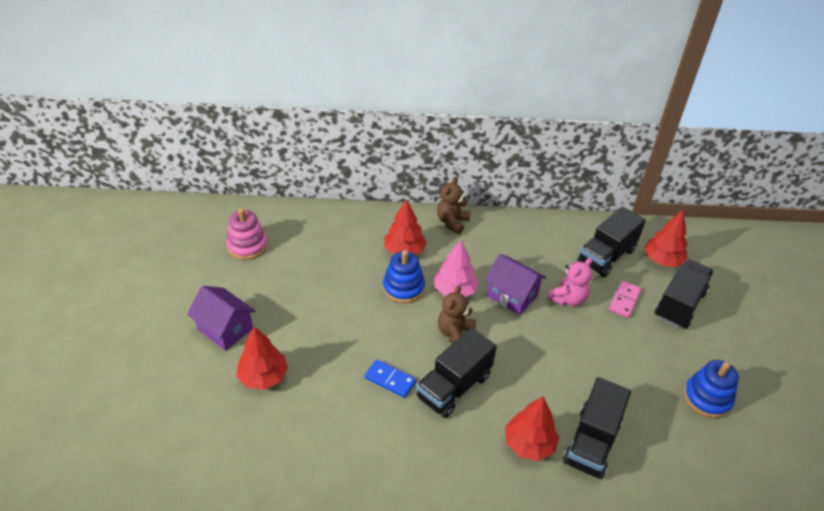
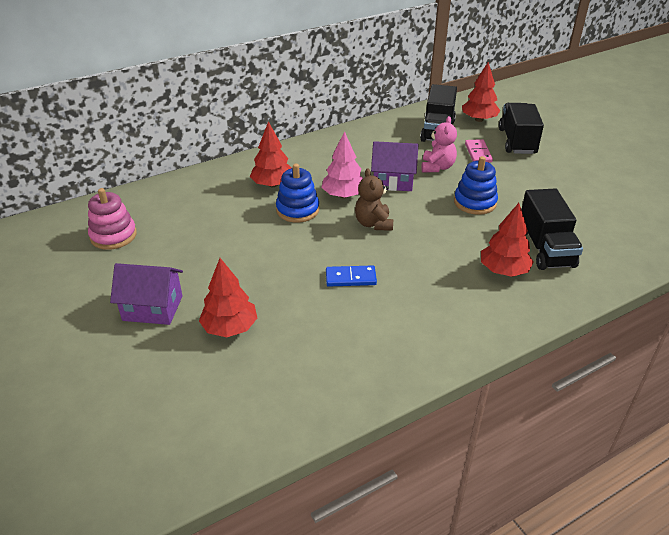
camera: 30 degrees left, 5 degrees down
(452, 222) = (295, 151): brown teddy bear -> none
(454, 387) = (408, 259): black truck -> none
(707, 398) = (591, 188): blue stacking toy -> blue stacking toy (475, 202)

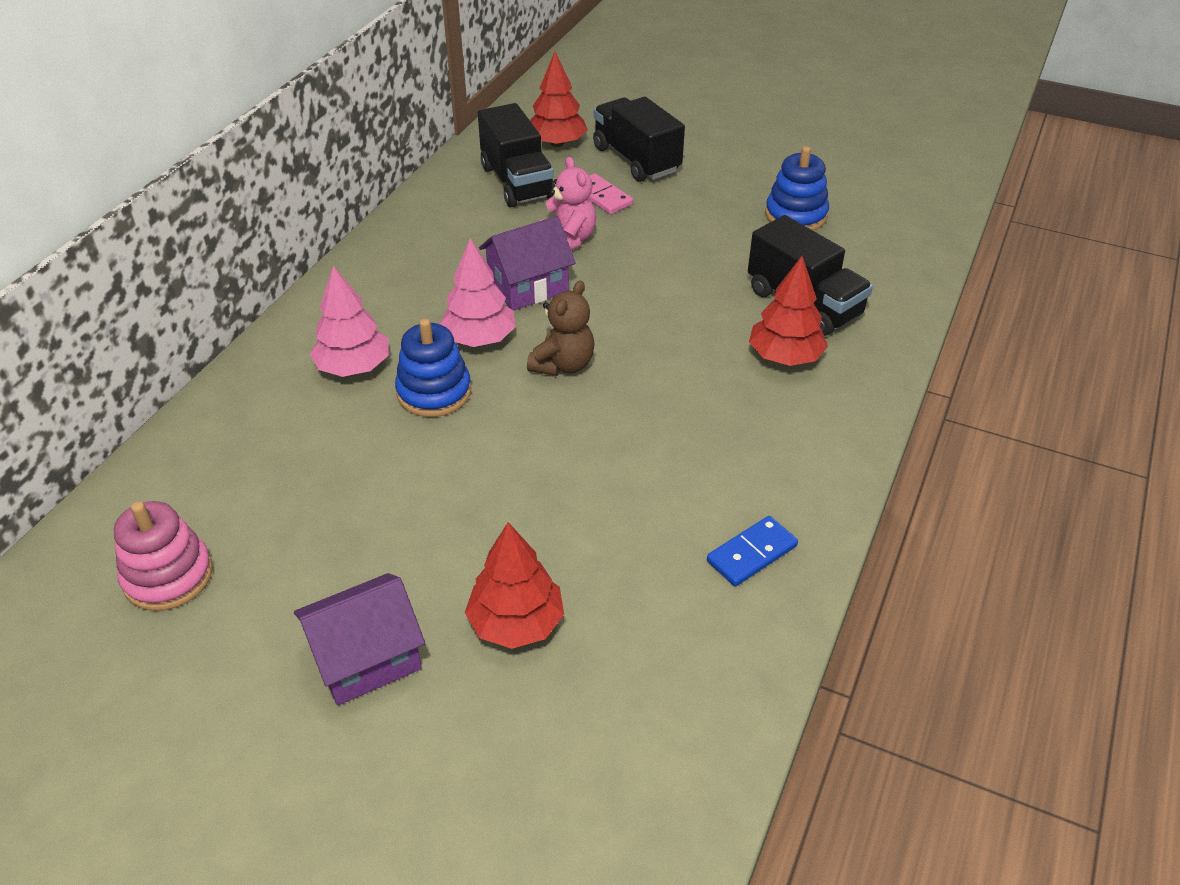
camera: 35 degrees left, 5 degrees up
(272, 184) = (353, 367): red tree -> pink tree
(350, 278) = (610, 461): blue domino -> blue domino (751, 553)
(373, 224) = (563, 365): brown teddy bear -> brown teddy bear turned 105 degrees counterclockwise
(475, 202) = (665, 274): blue stacking toy -> blue stacking toy (796, 215)

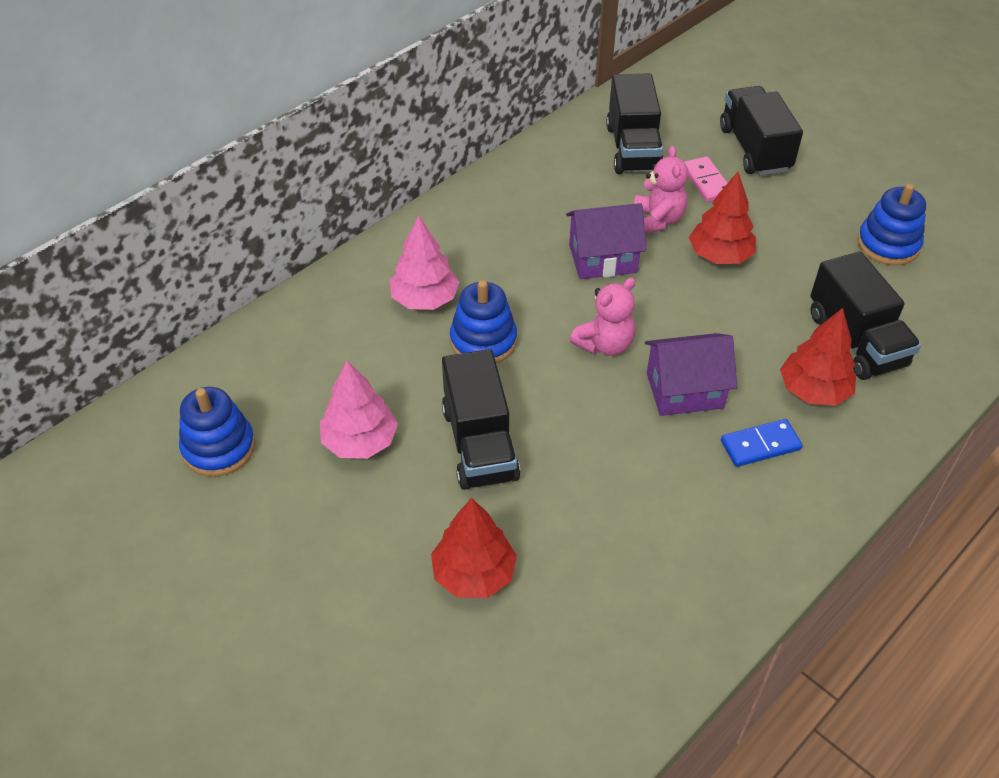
camera: 20 degrees right, 5 degrees up
(168, 576) = (219, 448): pink stacking toy -> blue stacking toy
(366, 658) = (344, 566): purple house -> purple house (684, 390)
(470, 492) = (479, 443): none -> black truck
(479, 339) = (540, 300): pink tree -> pink tree (360, 441)
(557, 143) = (685, 115): red tree -> red tree (720, 256)
(563, 365) = (605, 344): brown teddy bear -> pink teddy bear
(751, 553) = (701, 574): blue domino -> blue domino (760, 445)

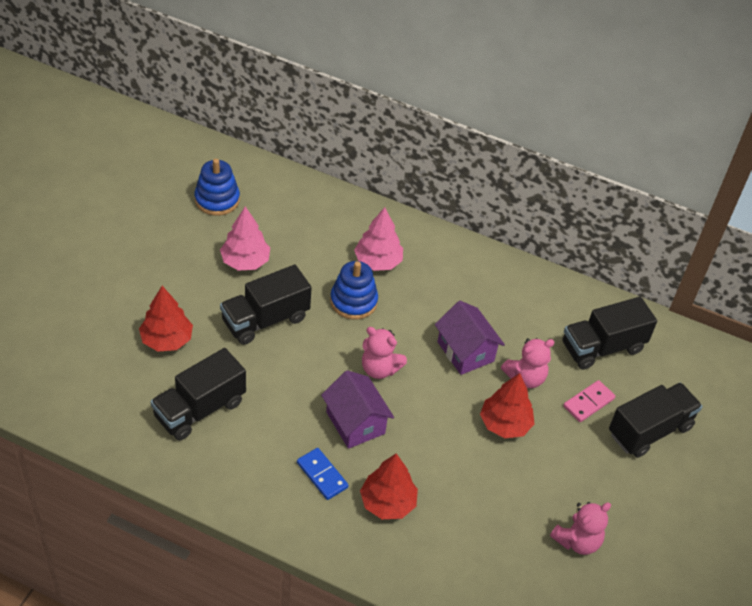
camera: 65 degrees right, 0 degrees up
(856, 340) = (453, 526): black truck -> black truck (199, 409)
(888, 244) = (577, 541): blue stacking toy -> pink teddy bear

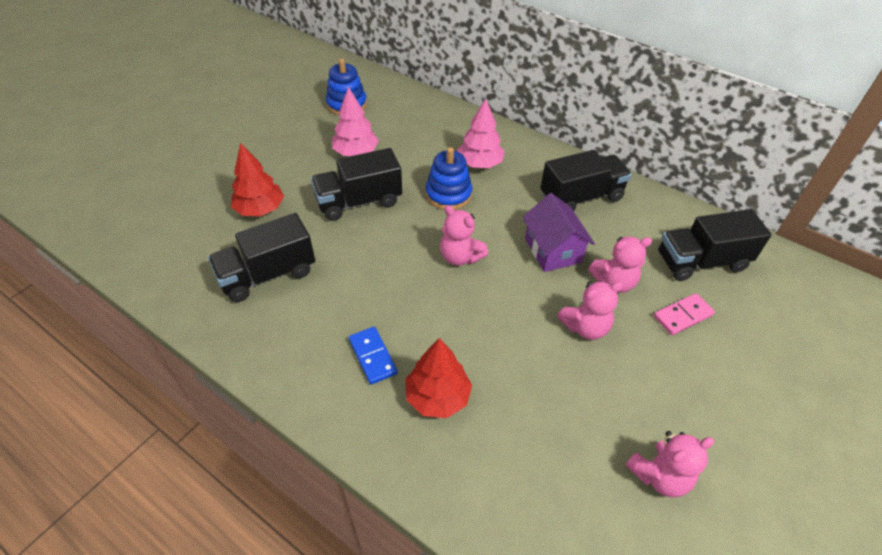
camera: 15 degrees right, 0 degrees up
(355, 423) = (422, 306): purple house -> none
(504, 424) = (585, 327): red tree -> pink teddy bear
(649, 430) = (754, 354): black truck -> black truck (581, 197)

